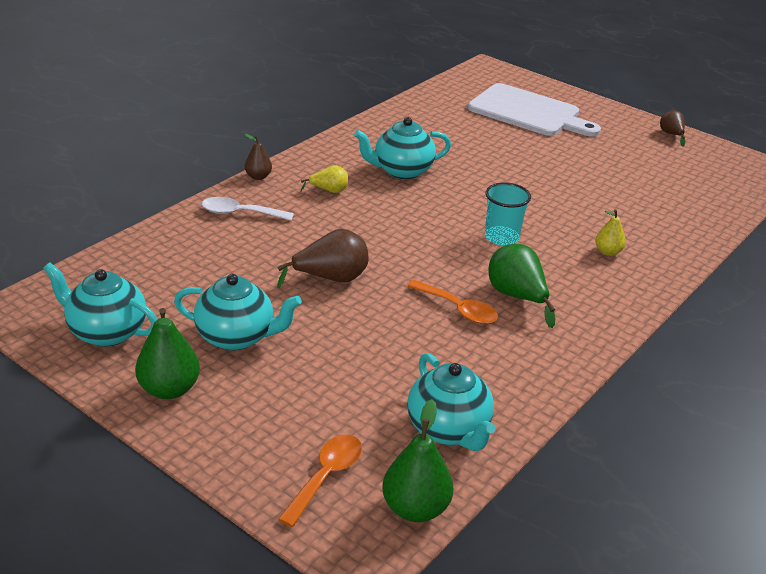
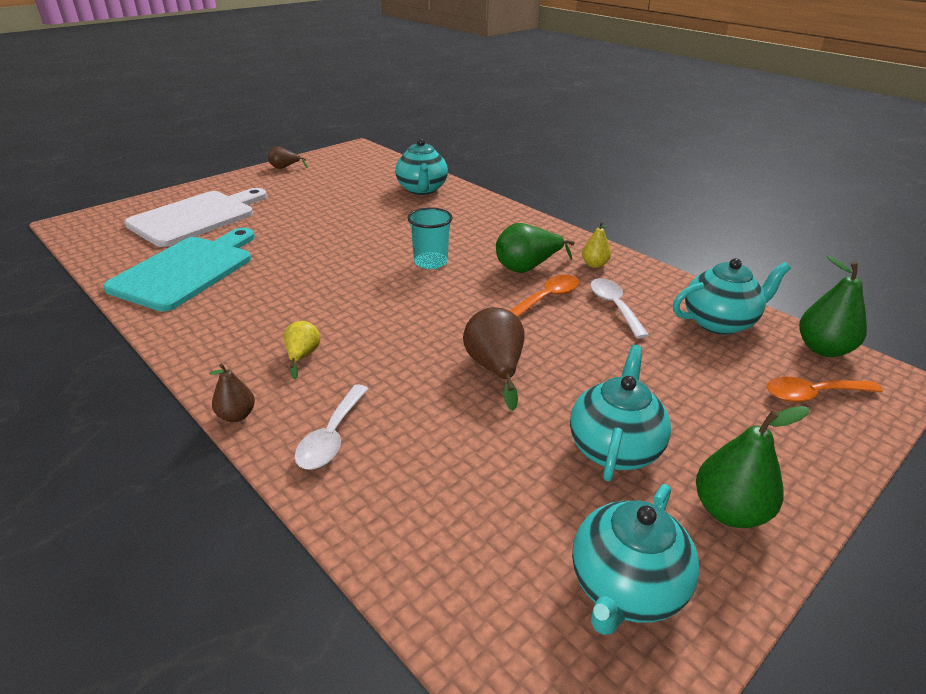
camera: 80 degrees left, 0 degrees up
(326, 477) = (813, 394): orange spoon -> orange spoon turned 45 degrees counterclockwise
(402, 171) = (279, 301): turquoise teapot -> turquoise teapot (422, 190)
(434, 126) = (186, 270): none -> turquoise cutting board
(456, 353) = (614, 307): none -> white spoon
(608, 252) = (462, 221): yellow pear -> yellow pear (594, 264)

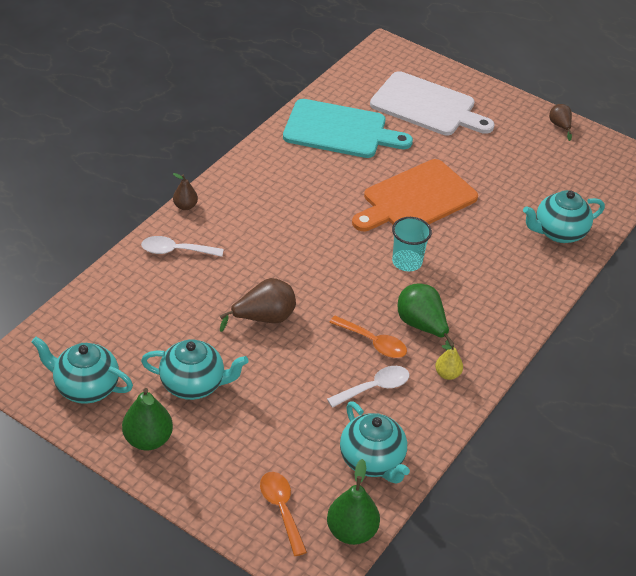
camera: 75 degrees right, 10 degrees up
(302, 356) = (251, 219): yellow pear -> none
(337, 243) = (416, 199): none -> orange cutting board

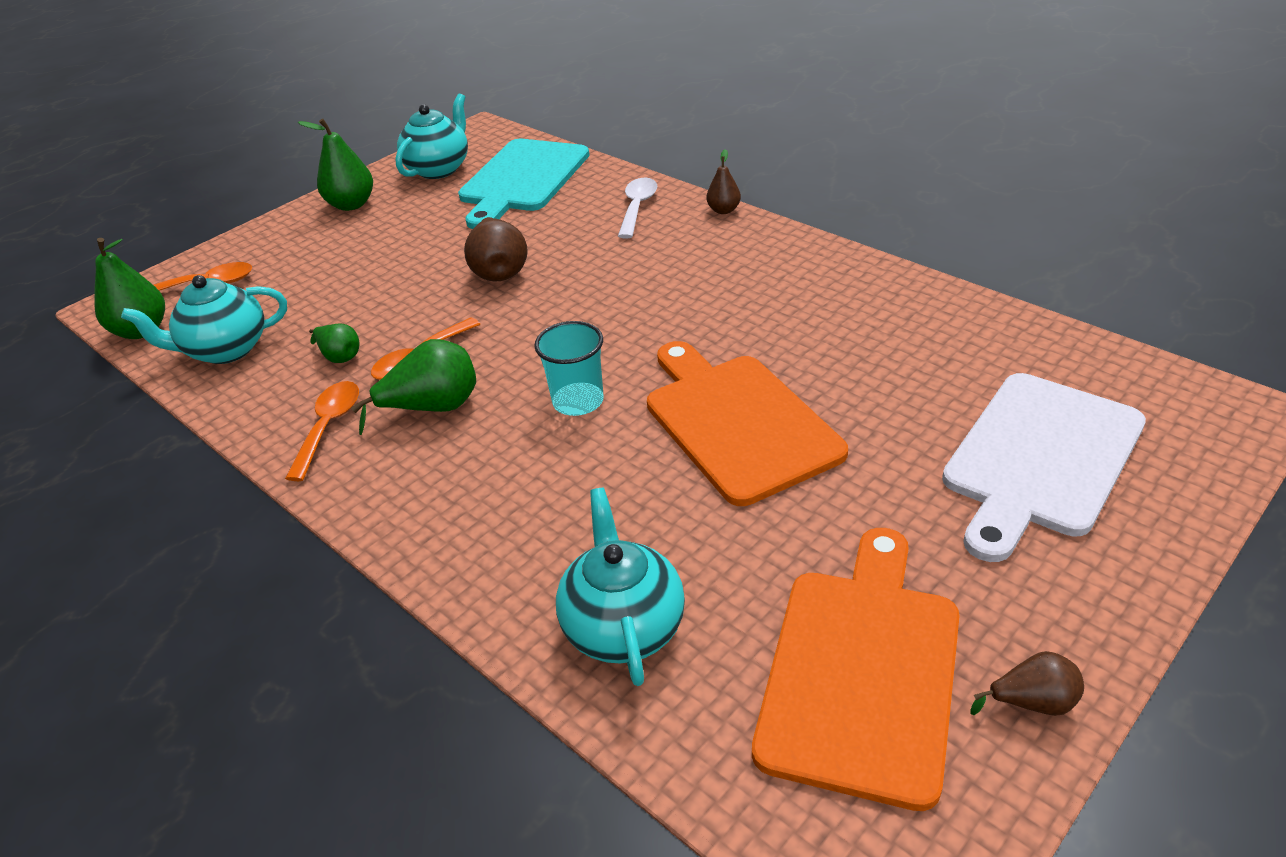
camera: 105 degrees right, 5 degrees down
(194, 384) = (412, 227): turquoise teapot -> none
(339, 130) = (926, 342): turquoise cutting board -> turquoise cutting board (522, 179)
(374, 388) = (339, 356): white spoon -> green pear
(447, 374) = (328, 427): yellow pear -> orange spoon
(559, 165) = (861, 671): none -> orange cutting board

